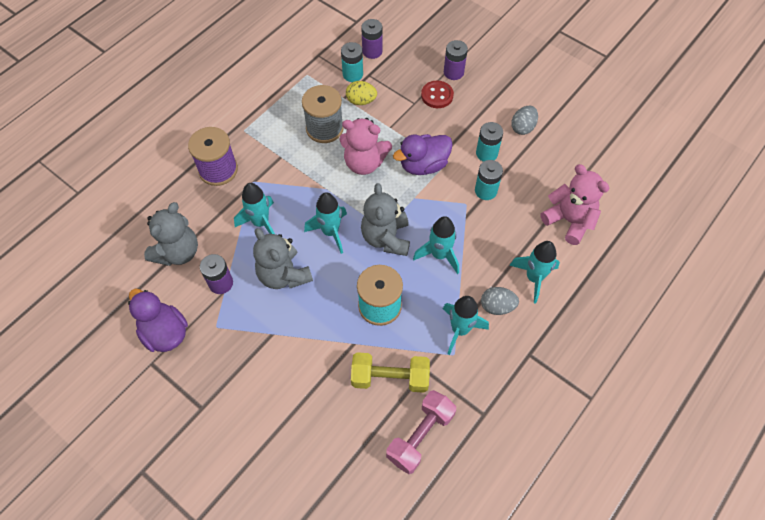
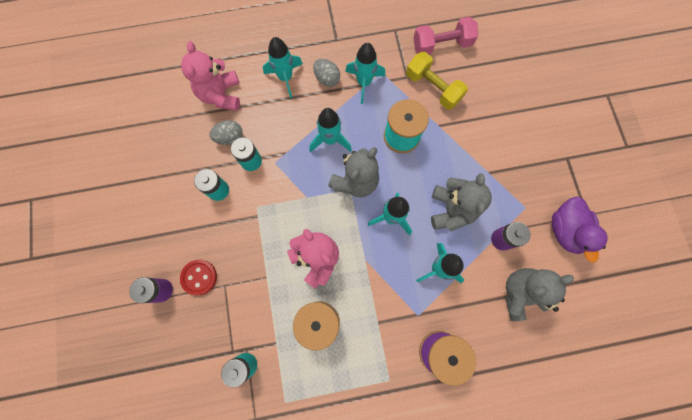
camera: 140 degrees left, 15 degrees up
(361, 101) = (264, 326): yellow egg -> none
(372, 51) = (204, 379): purple battery -> none
(423, 165) = (274, 219): purple duck -> none
(522, 127) = (168, 190): grey egg -> grey egg (230, 137)

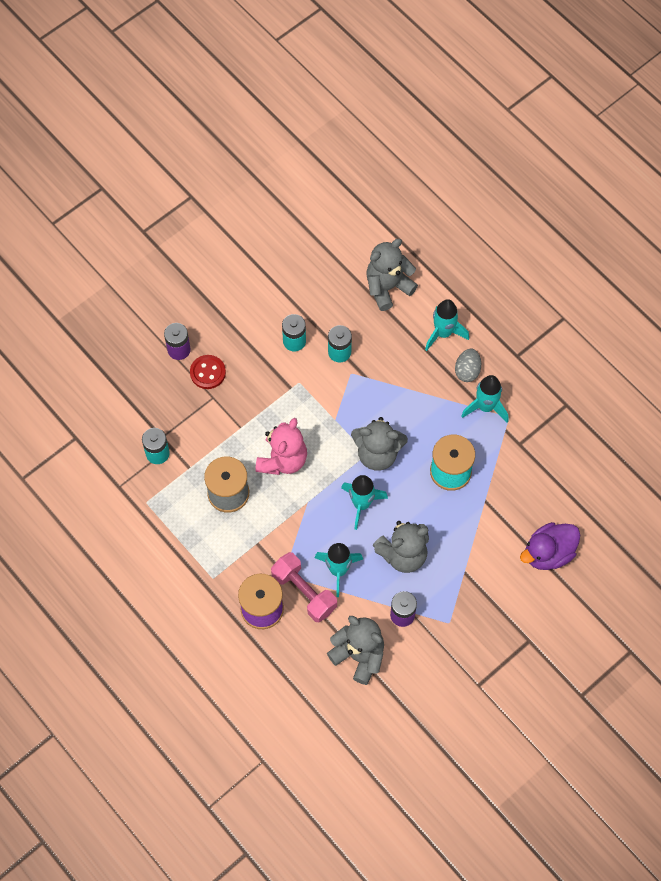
camera: 60 degrees right, 10 degrees down
(221, 95) = (387, 287): pink teddy bear -> grey teddy bear
(230, 137) = (350, 320): grey egg -> none
(330, 140) = (405, 409): turquoise rocket -> none
(433, 88) = (523, 474): yellow dumbbell -> none
(442, 45) = (578, 459): pink dumbbell -> pink dumbbell (304, 592)
(565, 230) = (448, 671): purple duck -> purple duck (548, 553)

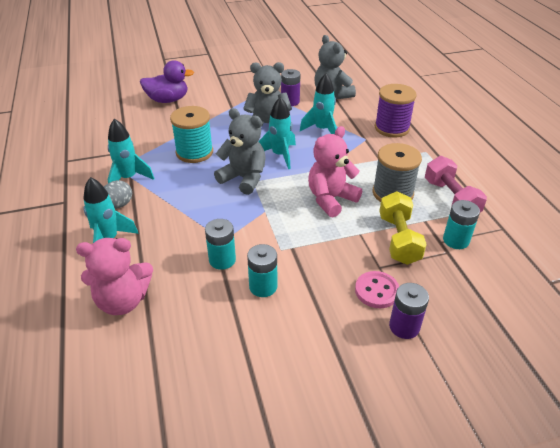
camera: 155 degrees left, 25 degrees down
(206, 434) = (399, 239): none -> yellow dumbbell
(208, 372) = (376, 291): red button -> pink button
(304, 592) = (355, 127): pink dumbbell -> pink dumbbell (451, 199)
(387, 287) = (123, 301): grey teddy bear -> pink teddy bear

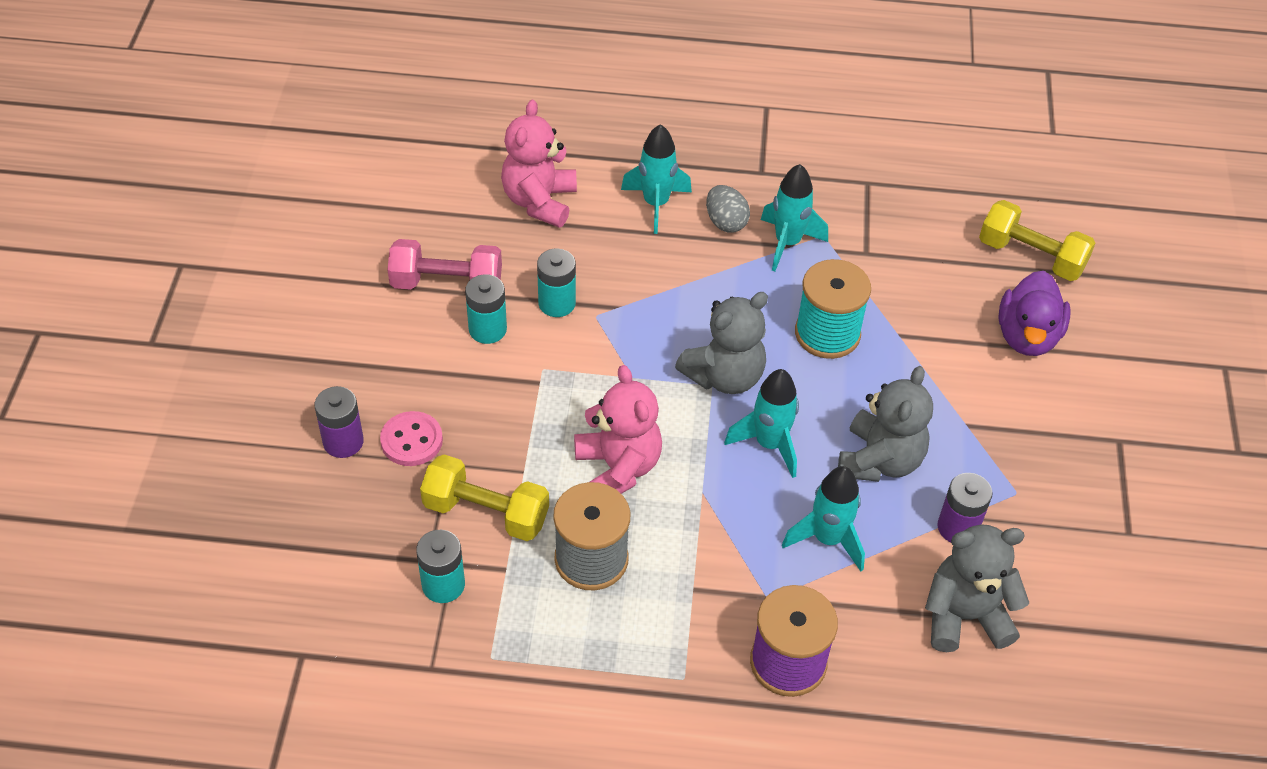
camera: 110 degrees right, 10 degrees up
(112, 105) = (1031, 256): none -> yellow dumbbell
(451, 199) = (535, 636): pink dumbbell -> pink dumbbell (447, 284)

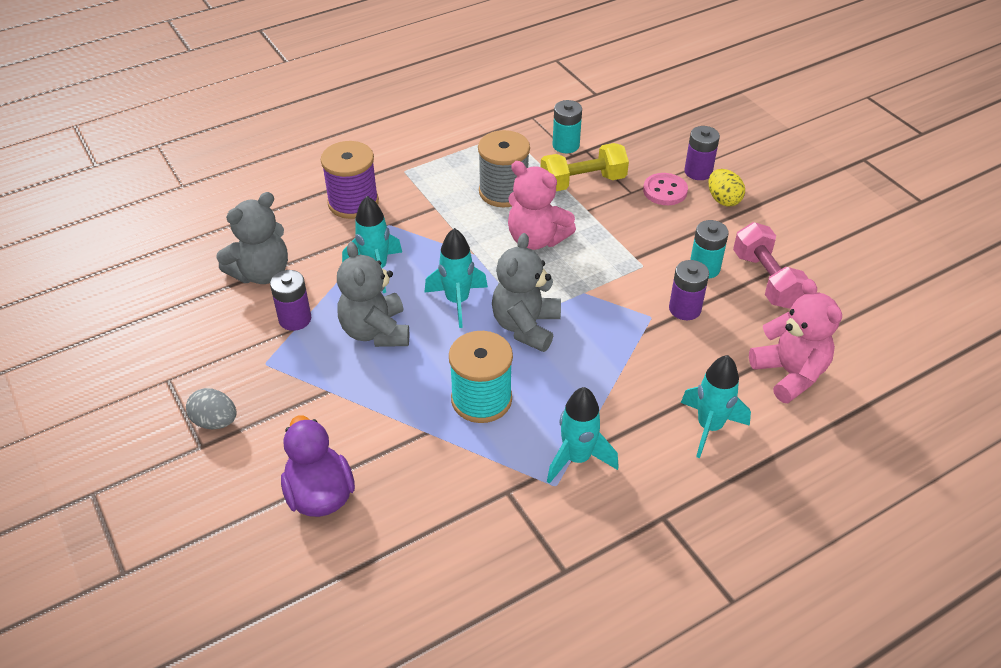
camera: 145 degrees right, 5 degrees down
(366, 390) = (723, 200): none -> yellow egg
(447, 284) = (766, 280): pink dumbbell -> pink dumbbell turned 75 degrees counterclockwise
(557, 303) = (685, 309): turquoise battery -> purple battery
(725, 222) = (642, 446): grey egg -> grey egg (215, 421)
(1031, 256) = (359, 584): yellow dumbbell -> none

